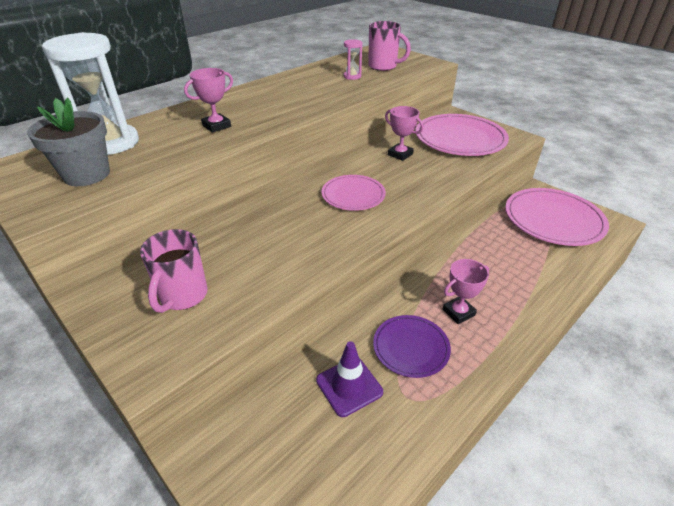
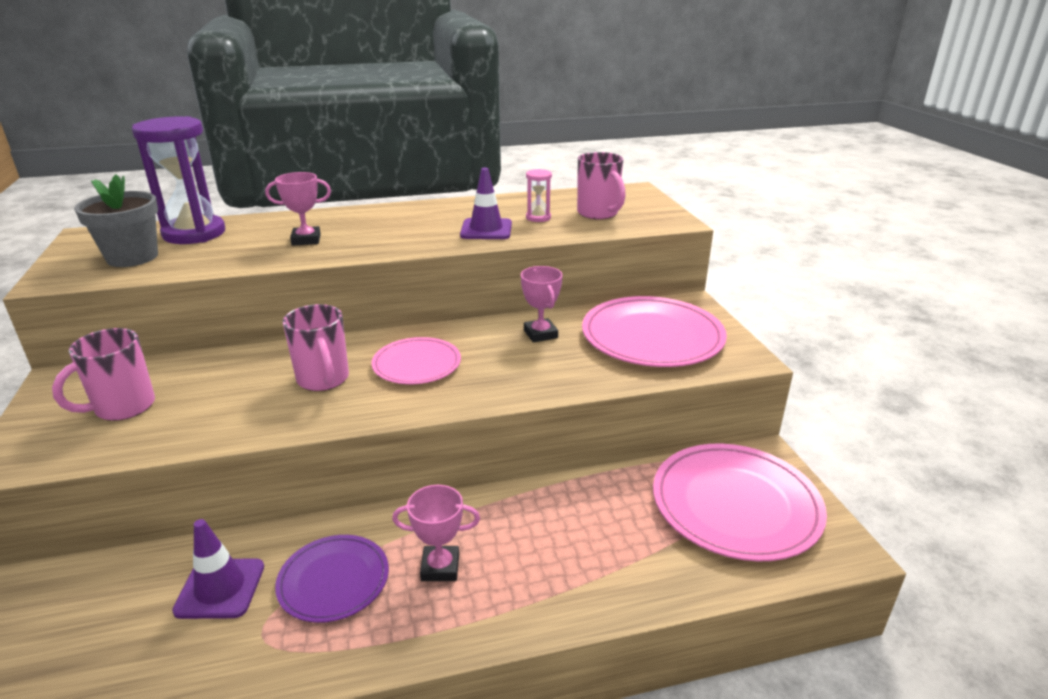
camera: 30 degrees right, 10 degrees down
(111, 143) = (194, 233): white hourglass -> purple hourglass
(307, 224) = (323, 380): none -> pink mug
(332, 91) = (486, 230): none -> purple traffic cone

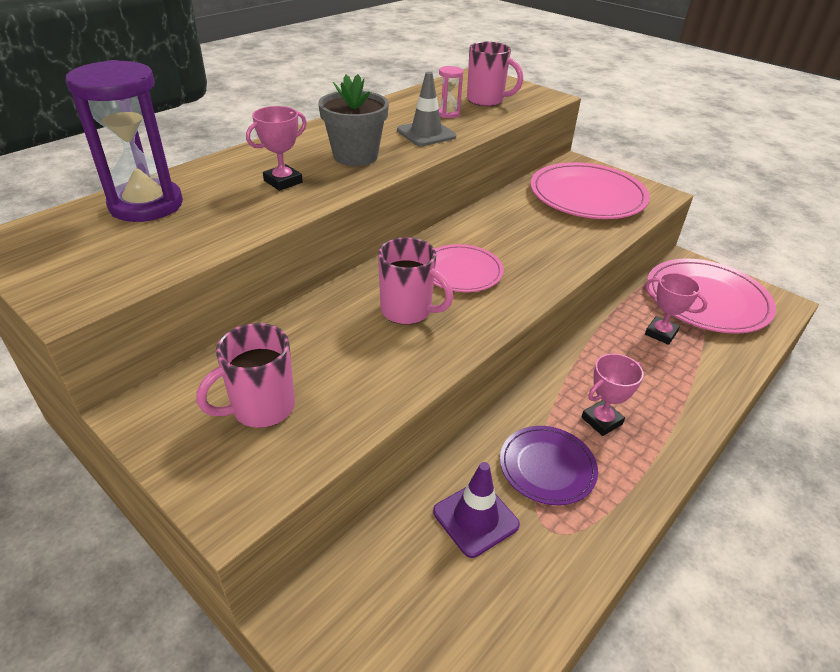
camera: 35 degrees left, 10 degrees up
(123, 408) = (261, 408): pink mug -> pink mug turned 45 degrees clockwise
(132, 257) = (123, 249): grey flower pot -> grey flower pot (355, 156)
(486, 230) = (426, 134): purple traffic cone -> grey traffic cone
(540, 334) = (514, 217): pink trophy -> pink trophy (661, 333)

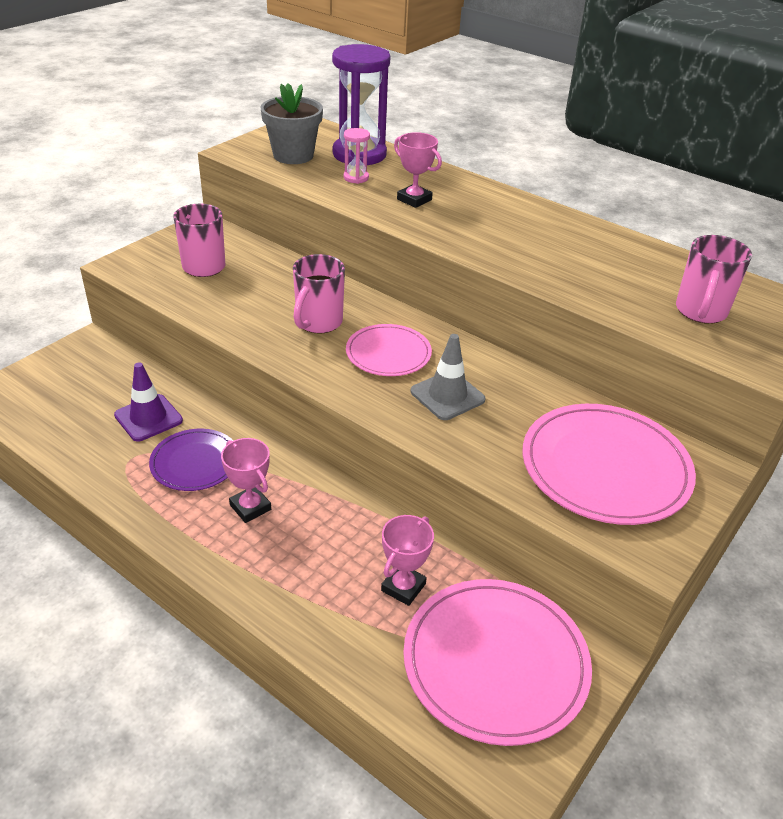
camera: 85 degrees right, 0 degrees up
(355, 156) = (481, 229): grey flower pot -> grey flower pot (293, 155)
(426, 134) = (560, 267): grey traffic cone -> grey traffic cone (447, 395)
(448, 114) = (631, 282): pink hourglass -> pink hourglass (356, 178)

